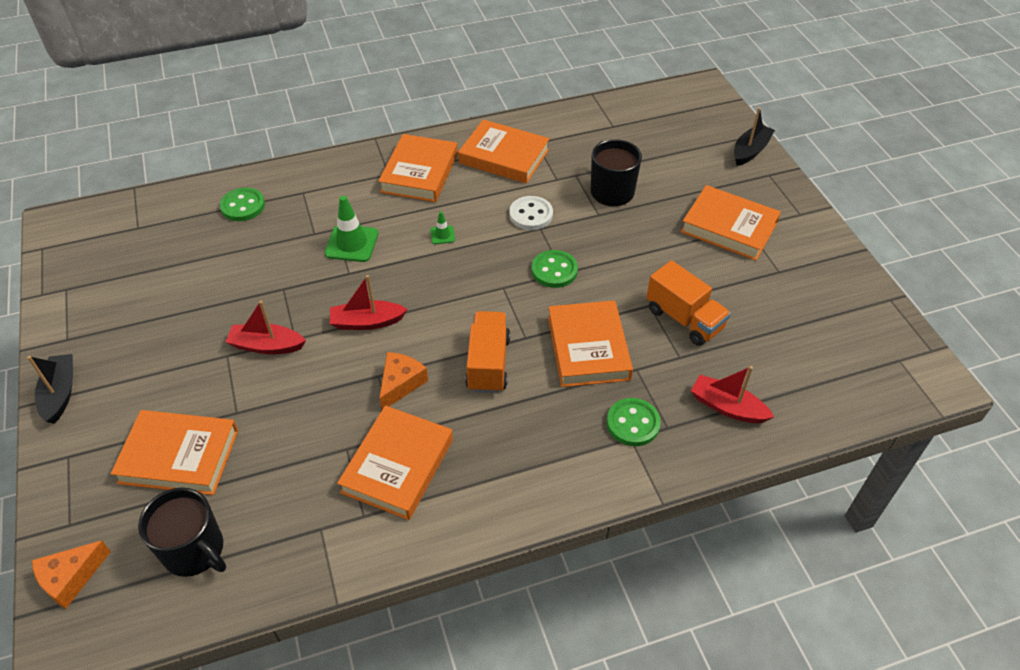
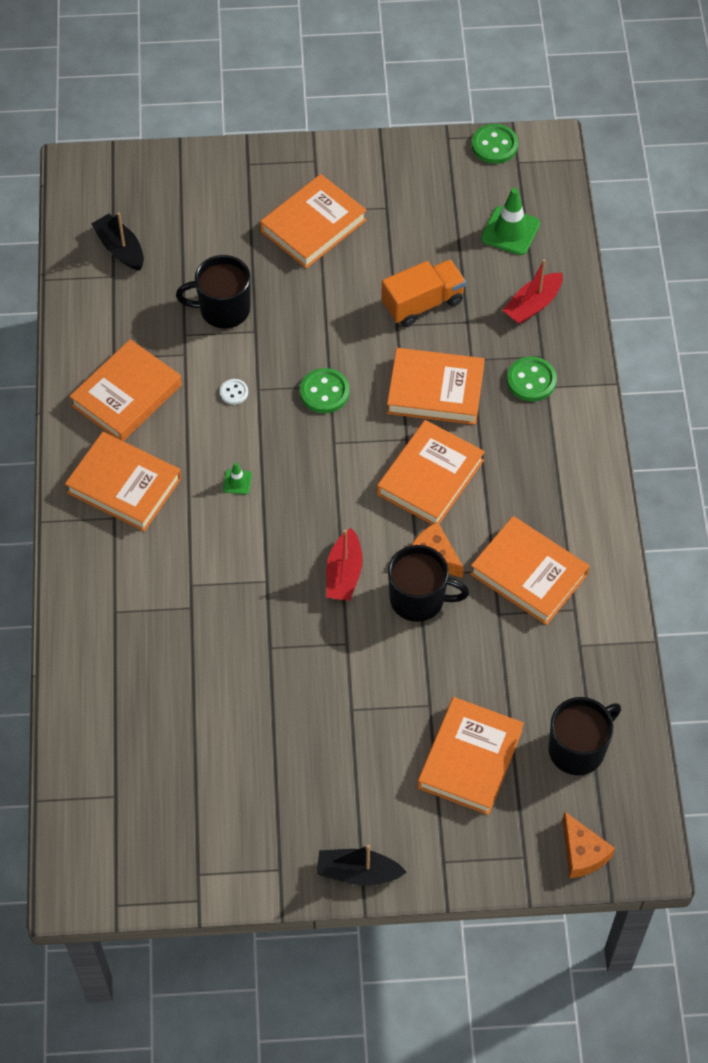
camera: 75 degrees left, 10 degrees up
(243, 206) = (117, 678): green button -> green button (494, 145)
(267, 346) = (349, 670): red boat -> none
(350, 381) = (419, 599): none -> black mug
(351, 243) = (221, 572): green traffic cone -> green traffic cone (510, 231)
(488, 364) = (430, 477): orange truck -> orange book
(531, 215) = (234, 392): white button -> white button, size x0.57
(750, 151) = (204, 166): black boat -> black boat (120, 249)

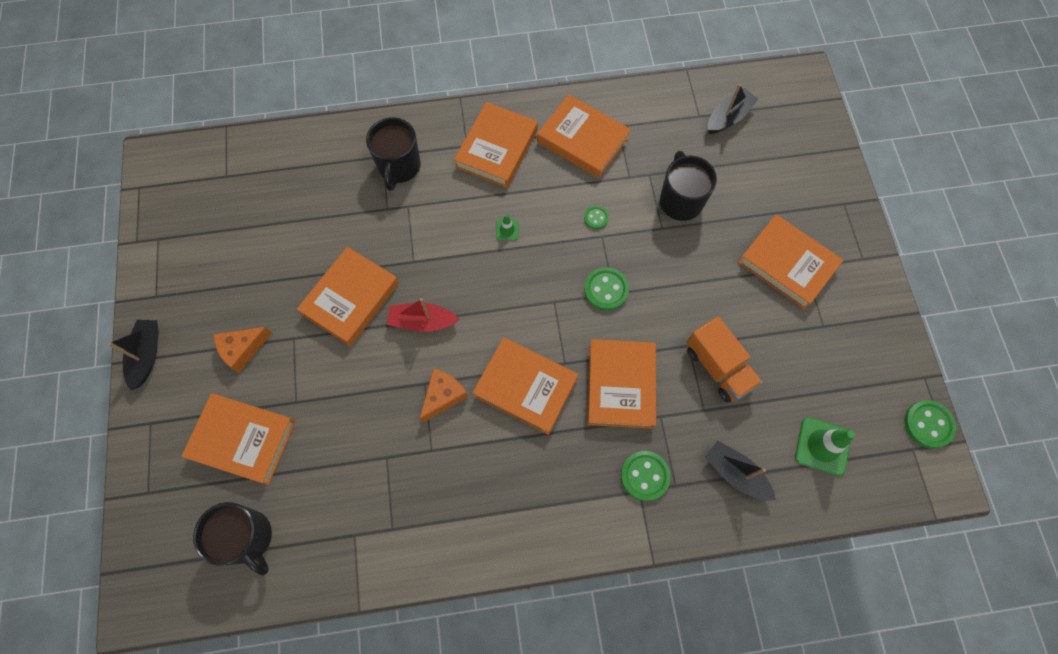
camera: 85 degrees right, 10 degrees up
(234, 392) = (596, 218): white button -> green button
(419, 599) = (399, 386): black mug -> black mug (399, 167)
(528, 574) = (428, 483): orange book -> orange book (350, 298)
(533, 305) = (735, 473): red boat -> black boat
(582, 853) = (146, 545): orange cheese -> orange cheese (242, 349)

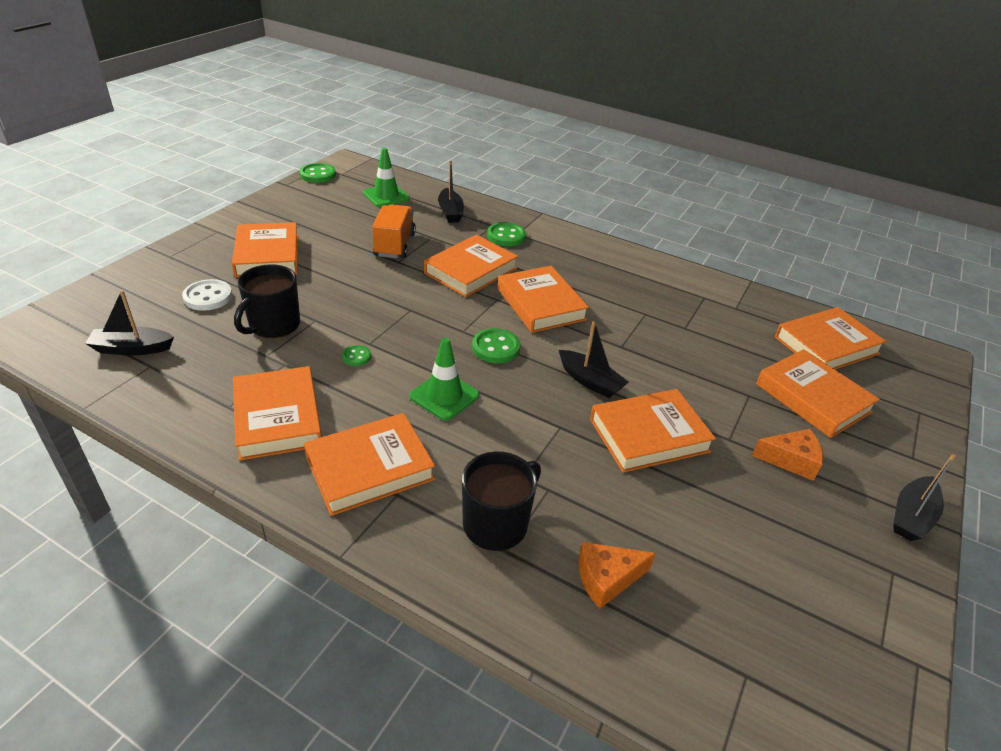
camera: 145 degrees left, 30 degrees down
(248, 538) = (826, 345): black mug -> orange book
(422, 321) = (590, 381): red boat -> black boat
(443, 396) = (611, 332): orange cheese -> orange cheese (607, 578)
(507, 230) = (444, 396): green traffic cone -> green traffic cone, size x1.97
(606, 290) = (413, 314): green button -> green button (496, 348)
(756, 189) = (208, 297): none -> white button

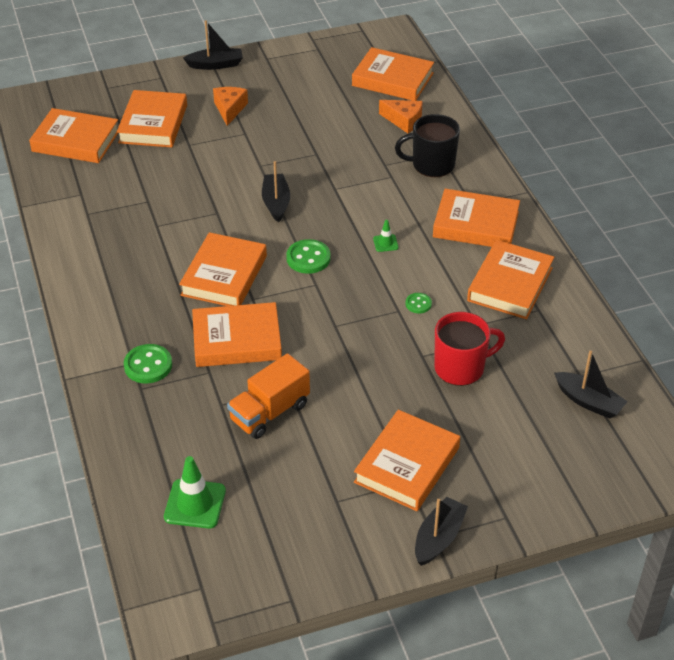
camera: 135 degrees left, 5 degrees up
(208, 297) = (498, 432): white button -> none
(273, 325) = (461, 368): black mug -> red mug
(318, 175) = (233, 603): green button -> none
(444, 396) = (385, 243): green traffic cone -> green traffic cone, size x0.51
(450, 212) = (157, 433): black boat -> black boat (438, 538)
(649, 435) = (288, 158): orange book -> orange book (392, 79)
(790, 460) = (230, 109): orange cheese -> orange cheese turned 45 degrees clockwise

